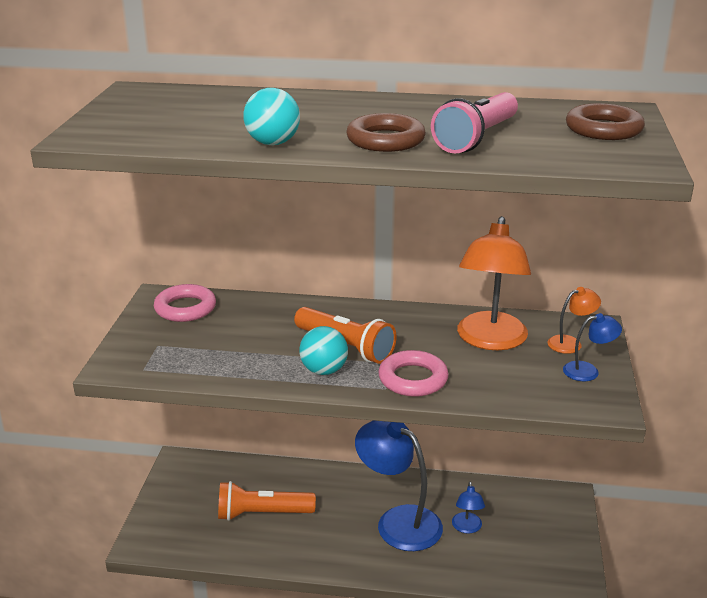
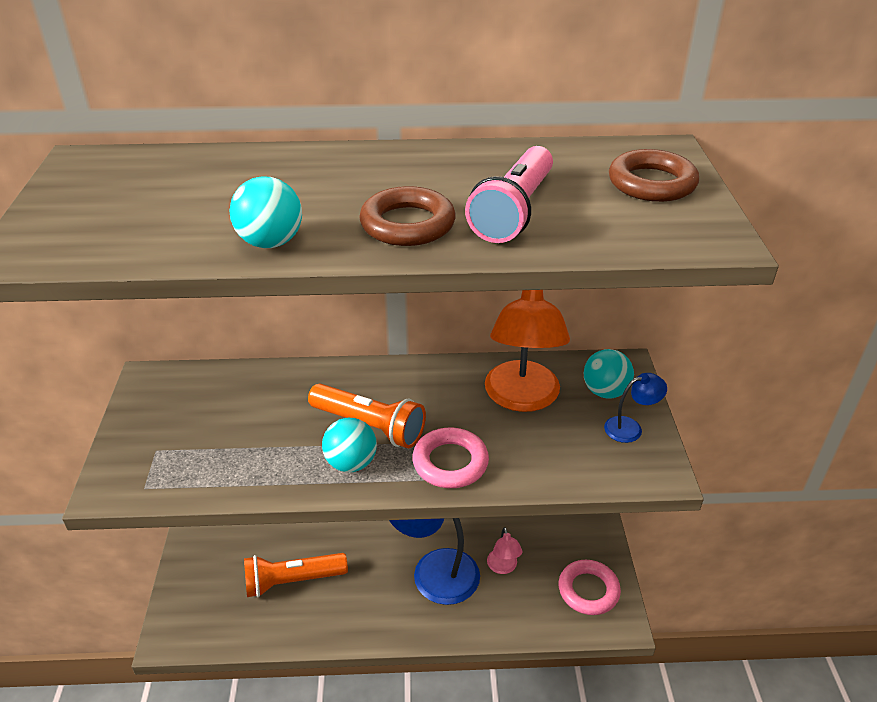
camera: 10 degrees left, 10 degrees up
(185, 308) = (180, 392): pink ring -> pink ring (588, 590)
(467, 528) = (503, 567): blue lamp -> pink lamp
(570, 343) = (605, 392): orange lamp -> turquoise ball

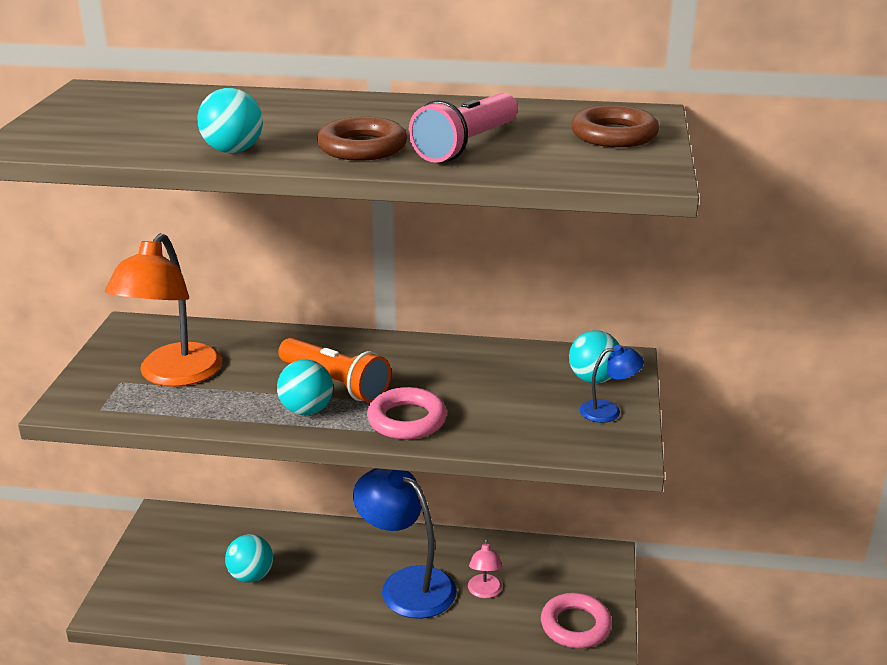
camera: 10 degrees right, 10 degrees down
(292, 581) = (251, 576): orange flashlight -> turquoise ball
(522, 398) = (502, 376): orange lamp -> orange lamp (173, 375)

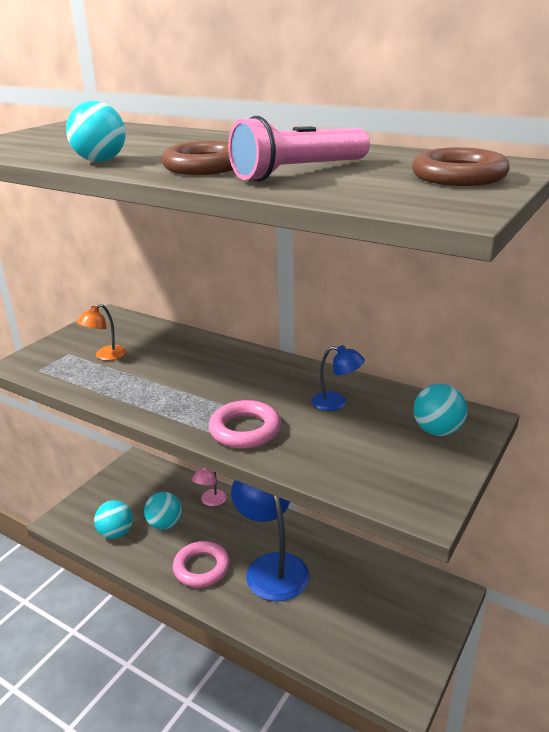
camera: 25 degrees right, 0 degrees up
(173, 375) = (105, 356): orange lamp -> orange lamp, size x0.47
(306, 410) = (174, 403): turquoise ball -> turquoise ball (116, 533)
(335, 383) = (213, 386): orange flashlight -> none
(484, 592) = (330, 593): pink lamp -> pink lamp (210, 501)
(575, 625) = (393, 651): pink ring -> pink ring (201, 568)
(608, 411) = (432, 465): blue lamp -> blue lamp (336, 403)

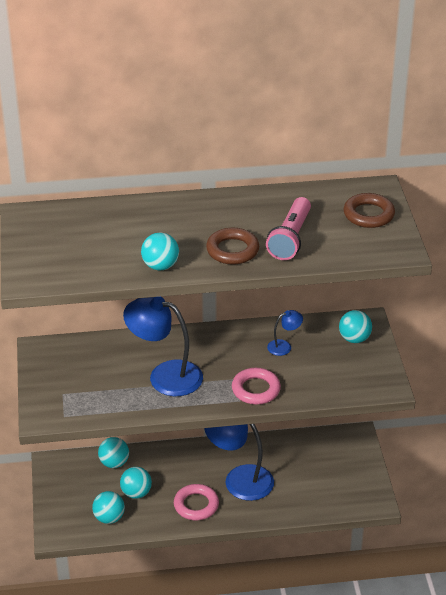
camera: 40 degrees left, 10 degrees up
(105, 356) = (93, 383): orange lamp -> none
(174, 377) = (165, 375): none -> blue lamp
(179, 488) = (114, 463): none -> turquoise ball
(210, 501) = (149, 460): pink lamp -> none

